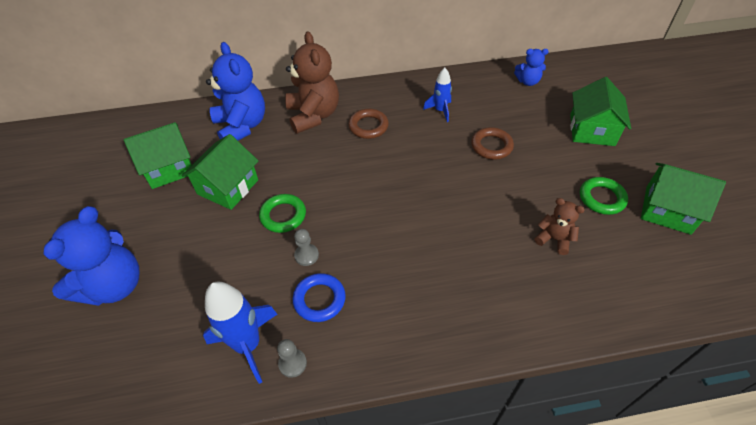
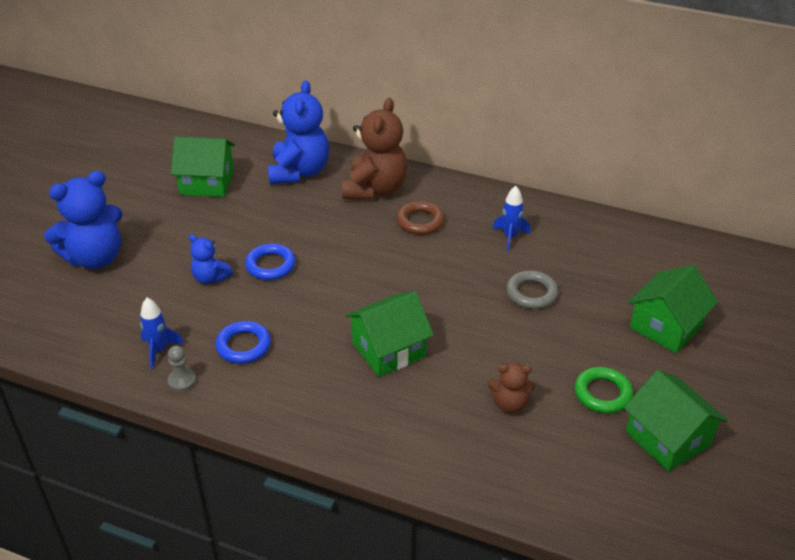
camera: 30 degrees right, 10 degrees down
(228, 187) = (243, 220): green house -> green house (388, 349)
(248, 345) = (159, 350): blue rocket -> blue rocket, size x0.59
(283, 215) = (270, 265): green ring -> blue ring
(306, 255) = (262, 307): grey pawn -> none
(491, 146) = (531, 293): brown ring -> grey ring
(528, 81) = (642, 248): blue teddy bear -> blue teddy bear (210, 278)
(554, 239) = (509, 404): brown teddy bear -> brown teddy bear turned 120 degrees clockwise

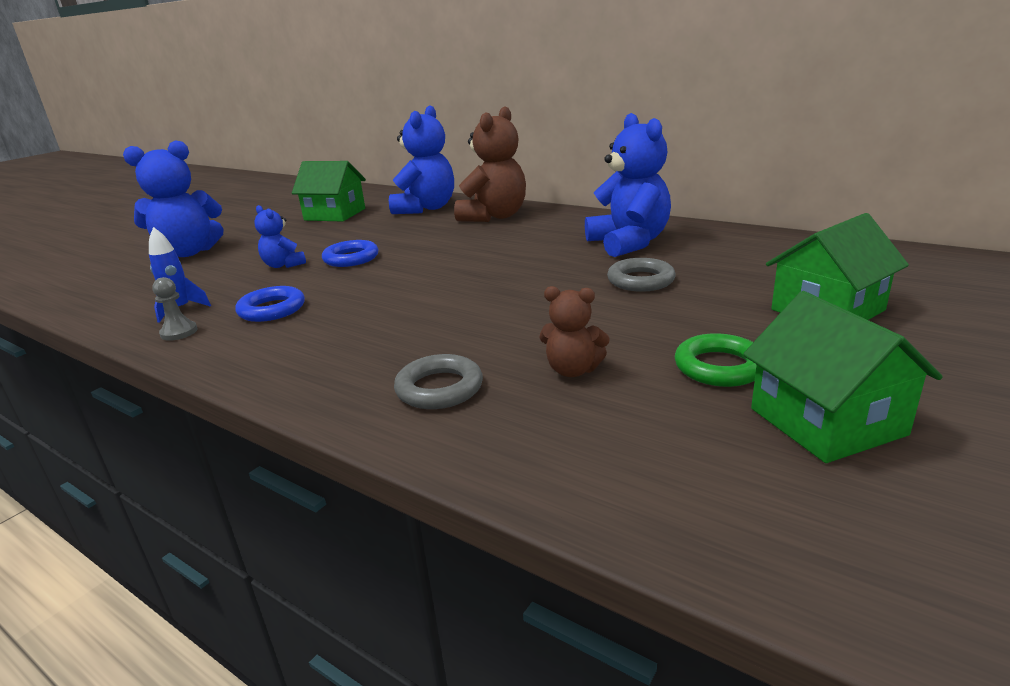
camera: 15 degrees right, 15 degrees down
(388, 349) = (436, 317): green house -> none
(420, 221) = (530, 234): brown ring -> none
(426, 429) = (439, 388): none -> grey ring
(510, 237) = (629, 243): blue rocket -> blue teddy bear

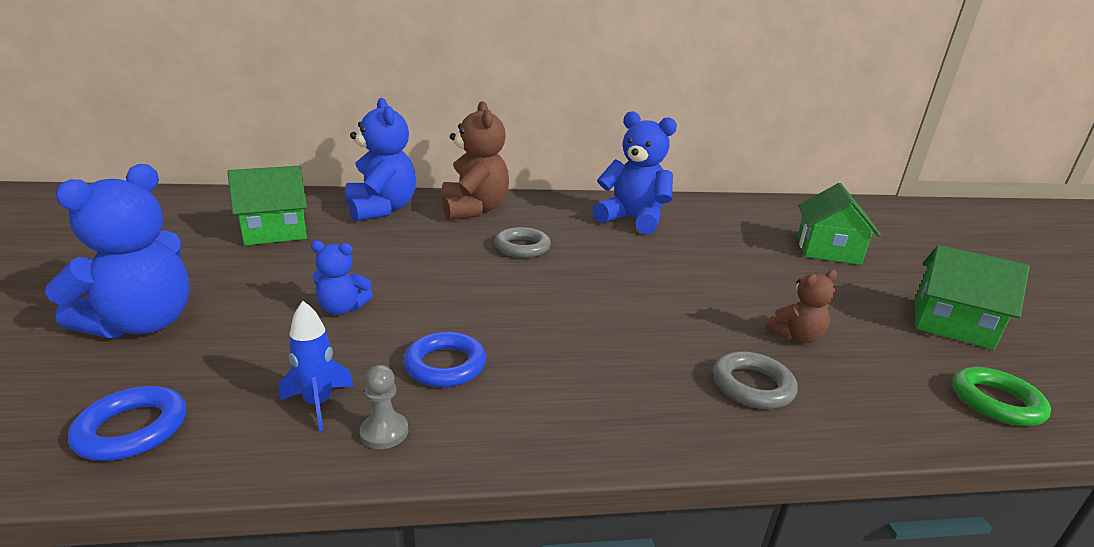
camera: 45 degrees left, 0 degrees up
(351, 258) = (413, 282): blue ring -> blue ring (132, 429)
(640, 280) = (699, 251): grey ring -> grey ring (522, 247)
(719, 367) = (855, 306): green ring -> green ring (996, 402)

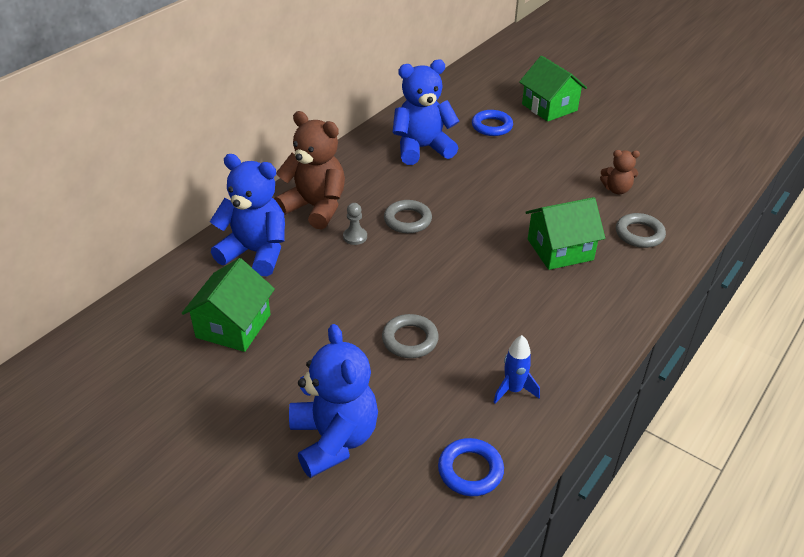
camera: 45 degrees left, 15 degrees up
(342, 309) = (410, 340): blue teddy bear -> grey ring
(384, 432) = (561, 375): grey pawn -> grey pawn (355, 237)
(445, 365) = (520, 326): blue ring -> blue ring (492, 126)
(796, 336) = (616, 189): brown teddy bear -> brown teddy bear turned 75 degrees clockwise
(951, 324) = (656, 133): green house -> green house (560, 249)
(996, 402) = (714, 175): green ring -> none

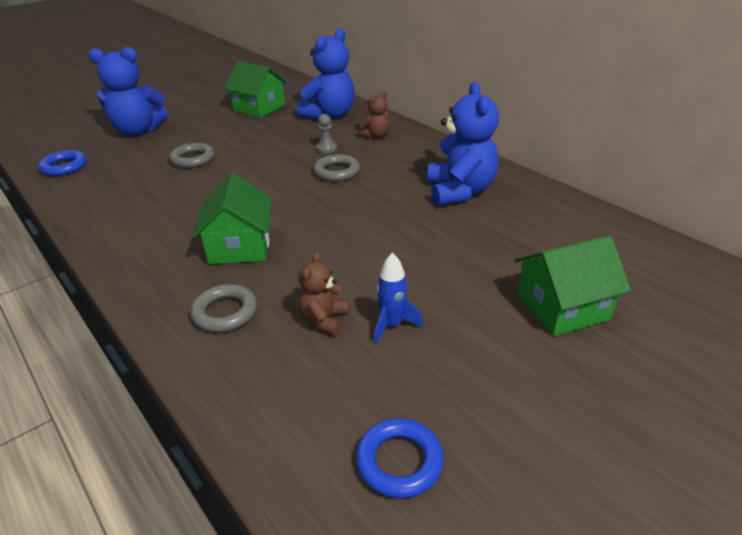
camera: 105 degrees right, 5 degrees down
(315, 207) = (376, 136): brown teddy bear -> brown teddy bear, size x0.52
(492, 126) = (506, 244): blue ring -> blue ring (399, 461)
(513, 390) = (104, 191): blue rocket -> blue rocket (392, 325)

